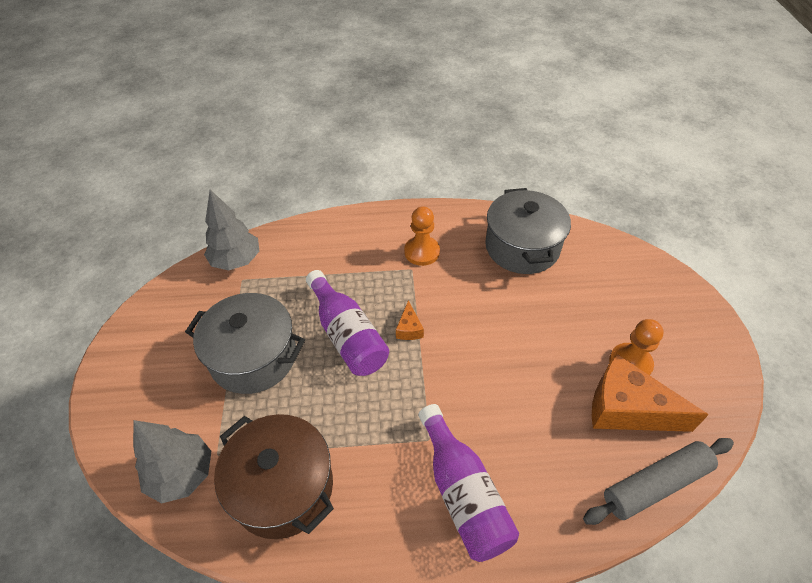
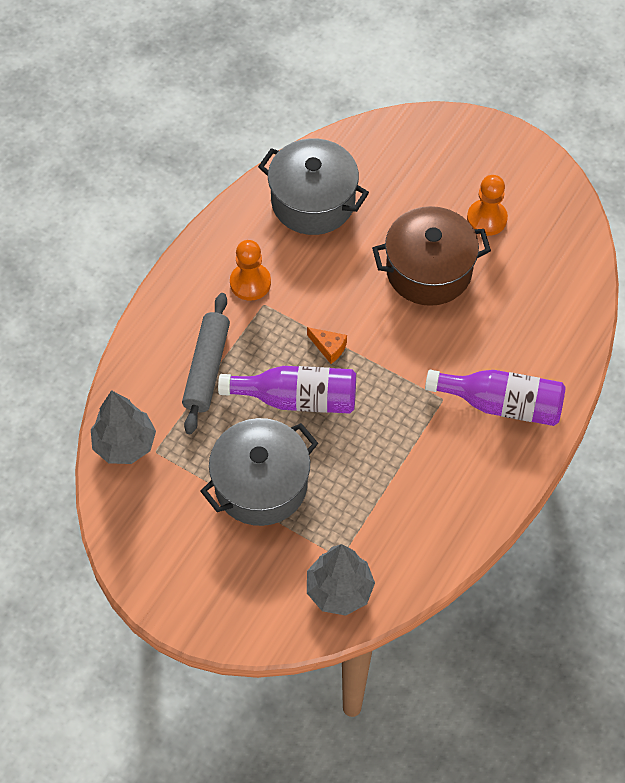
camera: 55 degrees left, 10 degrees up
(283, 487) = (406, 522): brown pot -> brown pot (428, 270)
(627, 409) = (519, 252): orange cheese -> none
(655, 484) = (583, 282): grey rolling pin -> grey rolling pin (206, 368)

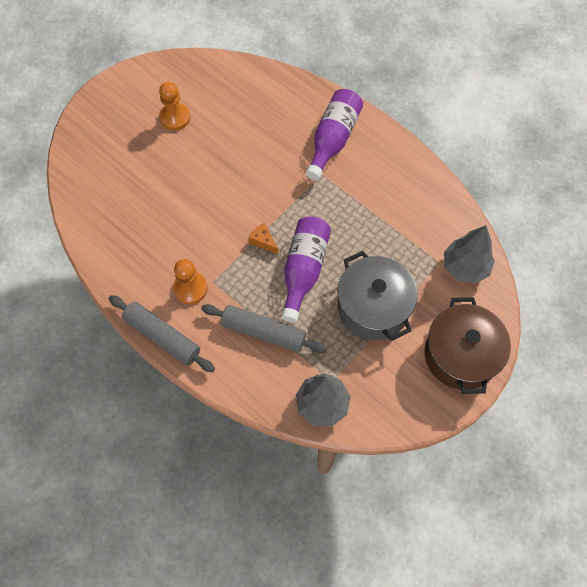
camera: 80 degrees left, 5 degrees up
(185, 267) = (162, 336): none -> grey rolling pin
(313, 202) = (125, 231): grey pot -> none
(329, 347) = (263, 241): orange cheese -> orange cheese turned 90 degrees counterclockwise
(428, 270) = (210, 163): brown pot -> brown pot (461, 355)

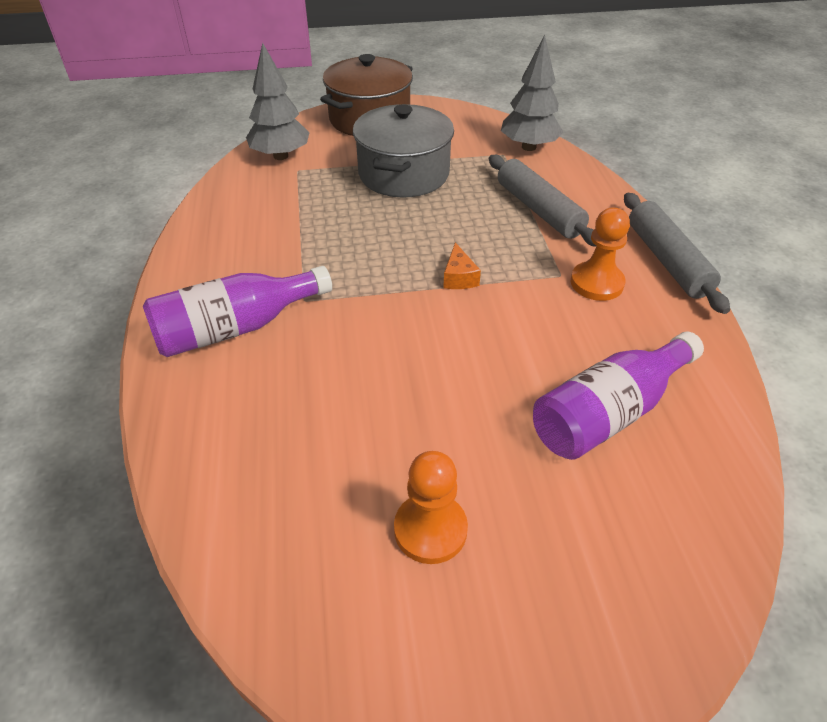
camera: 140 degrees left, 20 degrees down
(304, 270) = (440, 230): purple bottle -> purple bottle (609, 412)

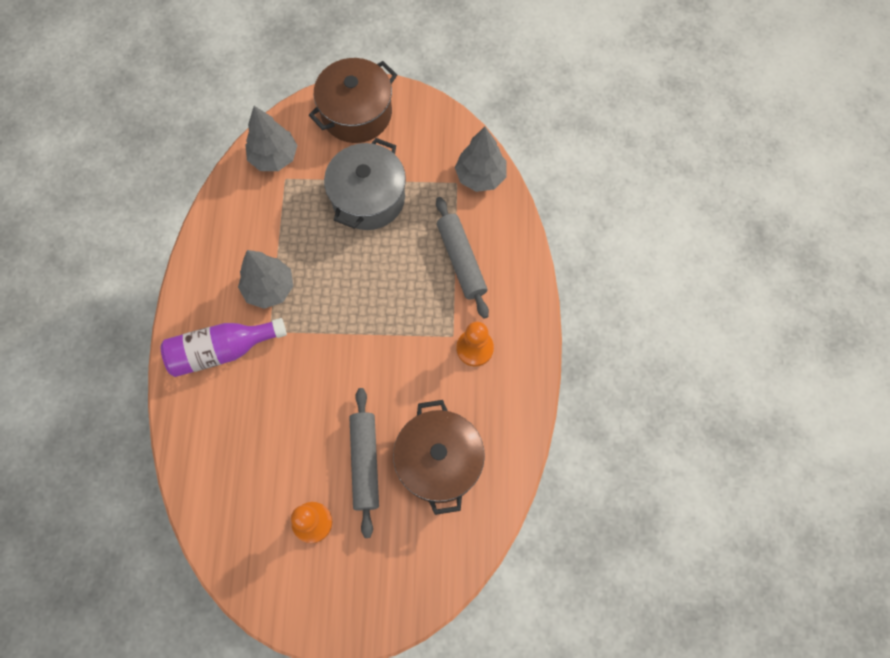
camera: 10 degrees right, 25 degrees up
(295, 260) = (269, 288): none -> grey tree
(459, 277) = (380, 326): orange cheese -> none
(609, 412) = (439, 461): purple bottle -> brown pot
(666, 260) = (534, 333): grey rolling pin -> grey rolling pin (365, 463)

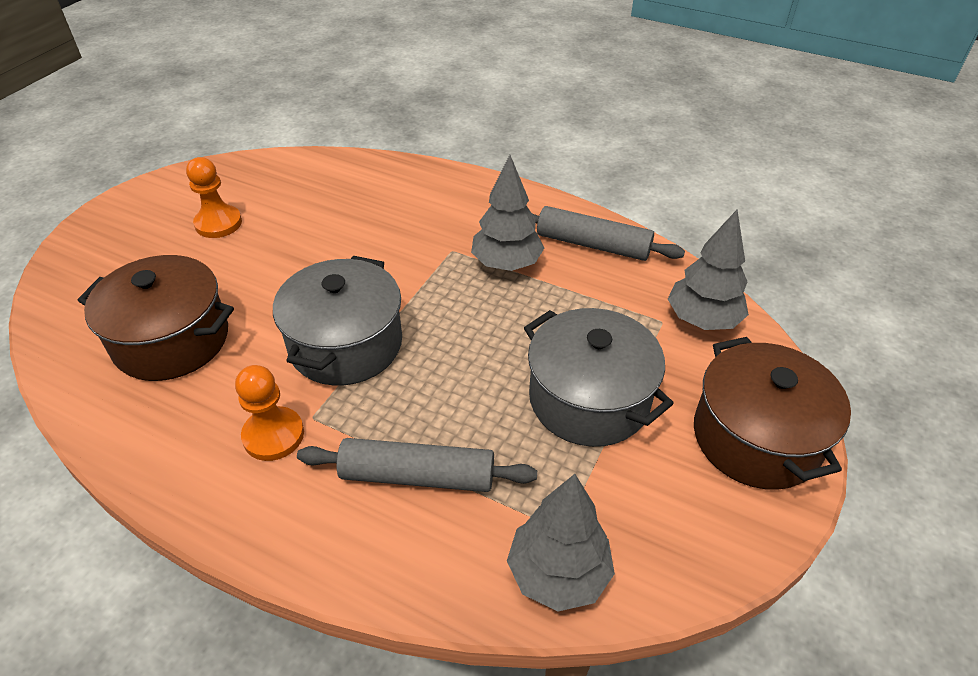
camera: 115 degrees right, 25 degrees down
(222, 350) = (455, 211): purple bottle -> none
(365, 463) = (236, 278): grey rolling pin -> grey rolling pin (593, 244)
(390, 350) = (346, 344): none -> grey pot

